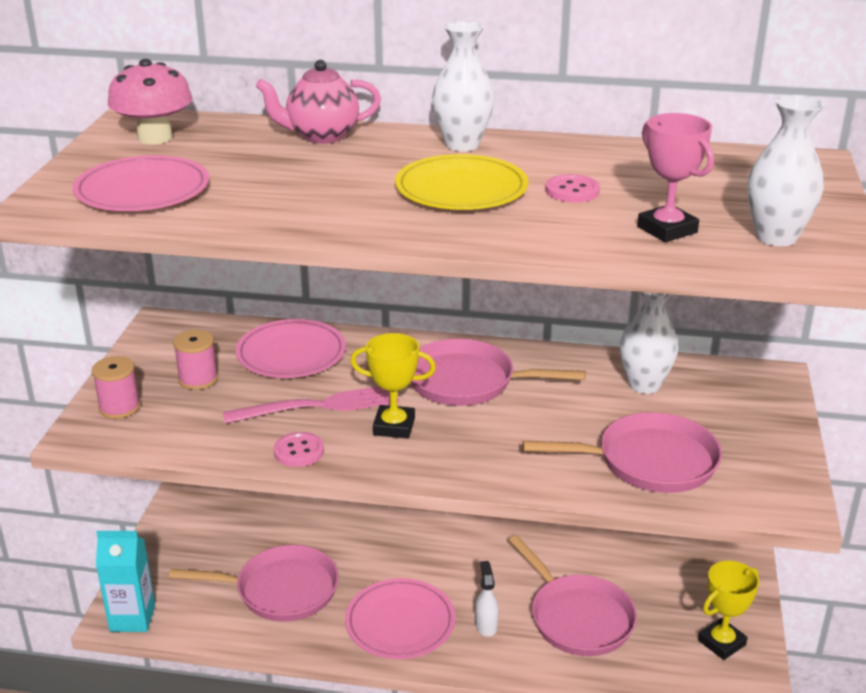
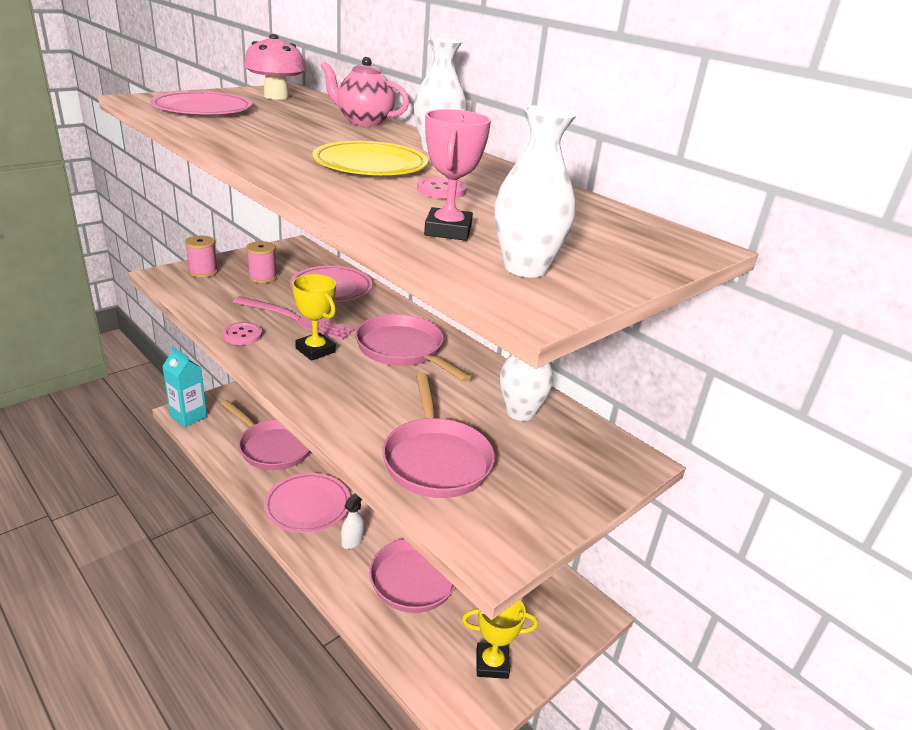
camera: 35 degrees right, 0 degrees up
(649, 462) = (436, 459): pink pan -> pink pan turned 45 degrees clockwise

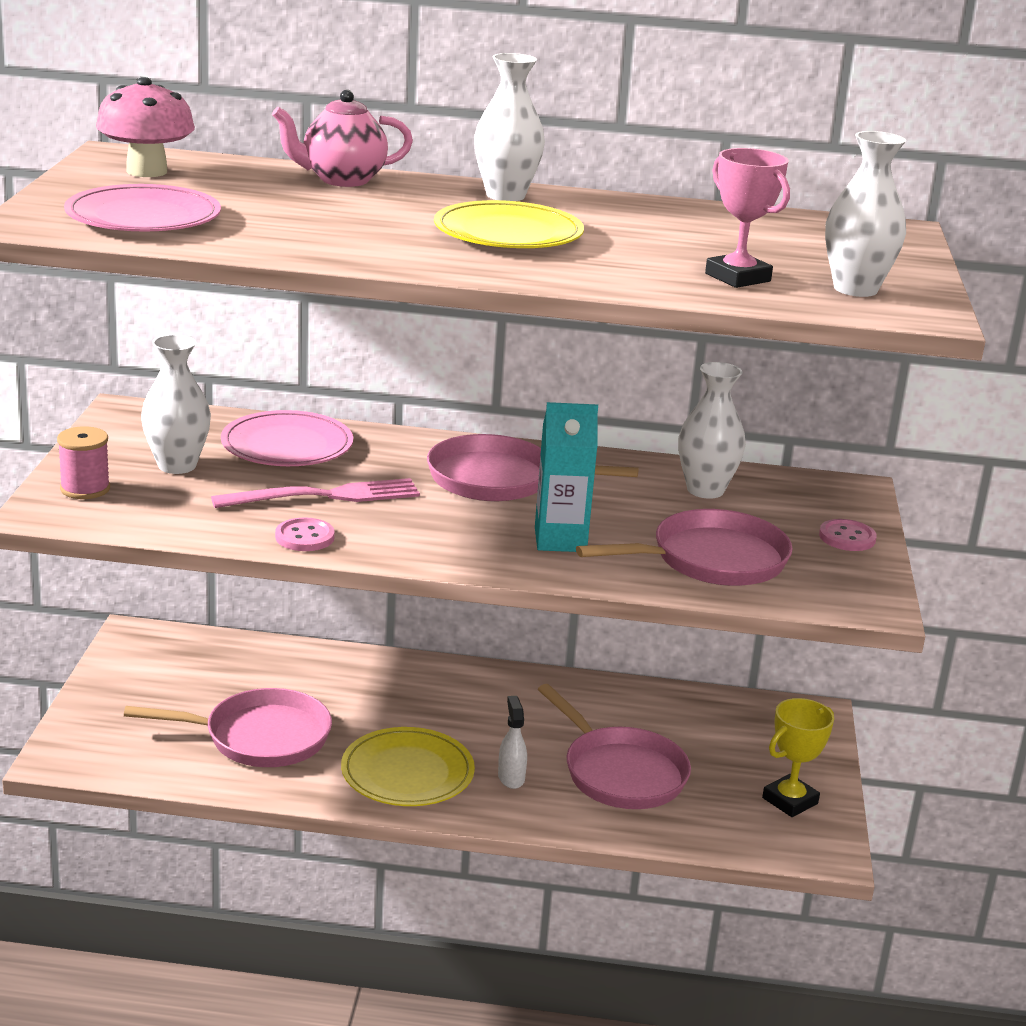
camera: 40 degrees left, 5 degrees down
(188, 416) = (78, 761): turquoise carton -> turquoise carton (560, 540)
(262, 277) = (177, 465): pink spool -> white vase
(307, 505) = (407, 773): pink plate -> yellow plate
(315, 350) = (415, 518): yellow trophy -> none
(436, 459) = (710, 560): pink pan -> pink pan turned 60 degrees counterclockwise
(441, 190) = (632, 241): pink button -> pink button (847, 537)

